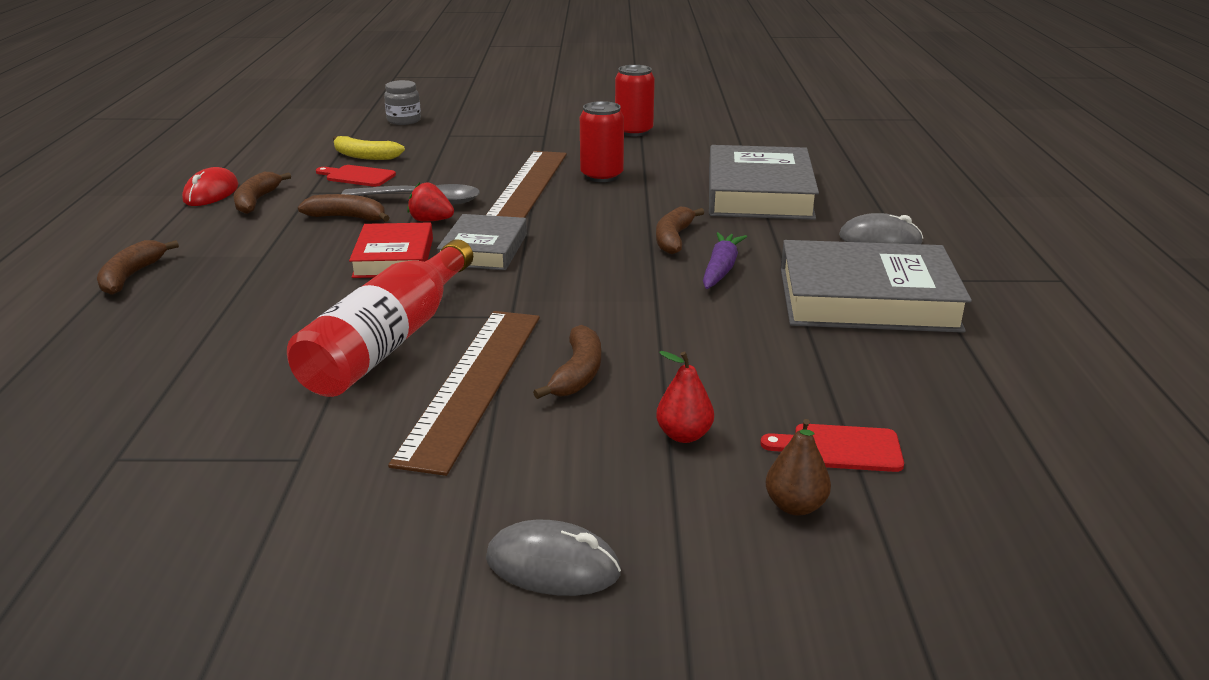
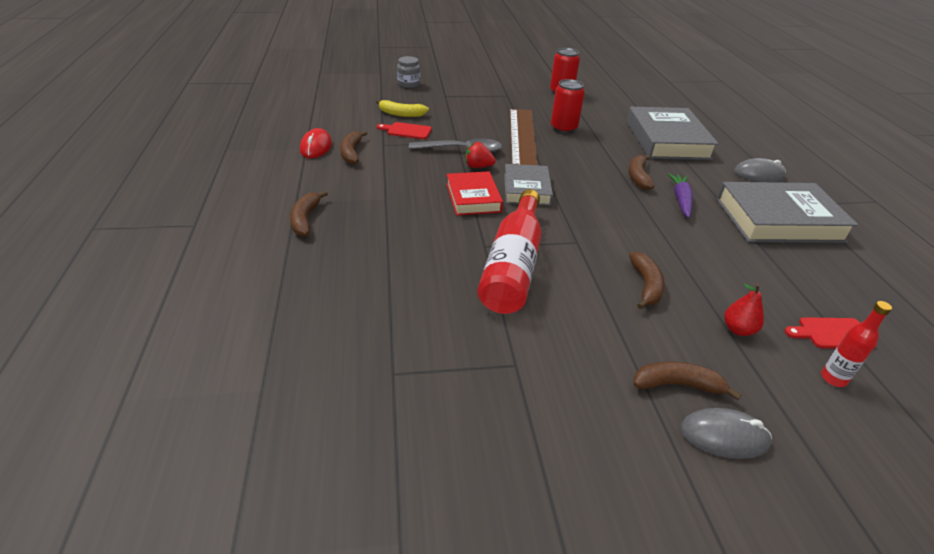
camera: 10 degrees left, 10 degrees up
(348, 217) = (422, 165): brown banana -> brown banana (677, 385)
(474, 384) = (588, 298): brown ruler -> none
(795, 506) = (833, 379): brown pear -> red bottle

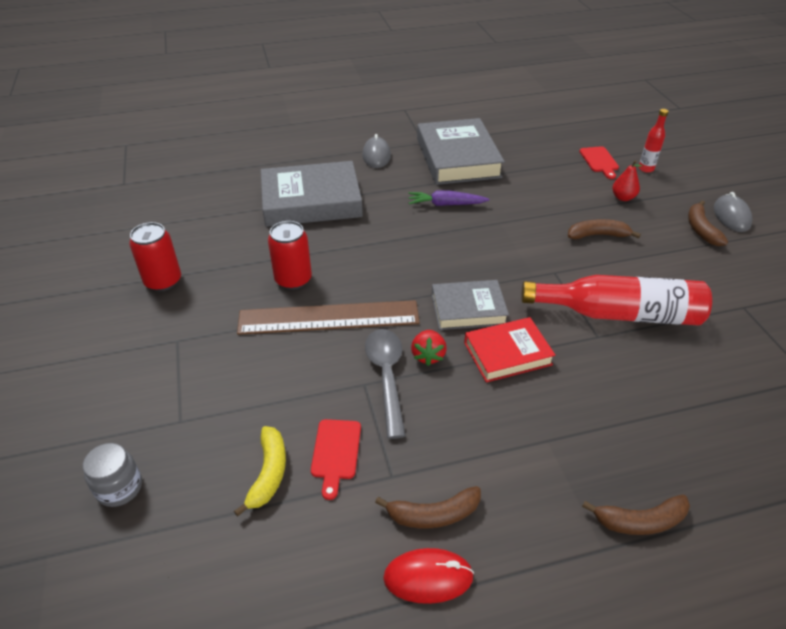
camera: 95 degrees left, 5 degrees up
(638, 177) = (408, 227): brown banana -> none

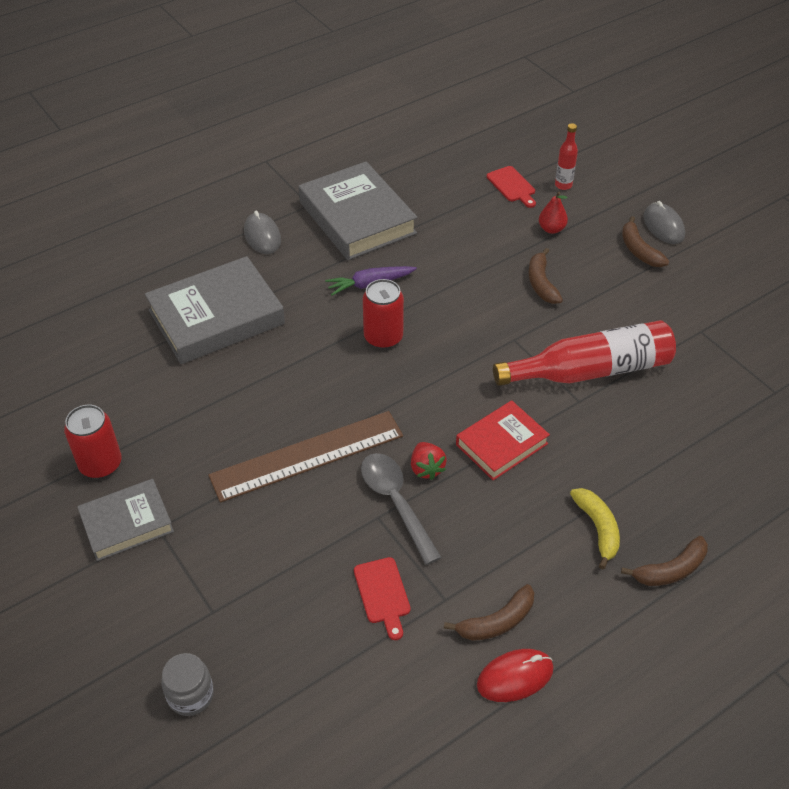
camera: 20 degrees left, 5 degrees up
(268, 473) = (329, 634): yellow banana -> yellow banana (597, 528)
(293, 279) = (247, 422): red can -> red can (383, 337)
(468, 309) = (444, 406): grey book -> grey book (127, 523)
(597, 235) = (541, 283): brown banana -> brown banana turned 75 degrees counterclockwise

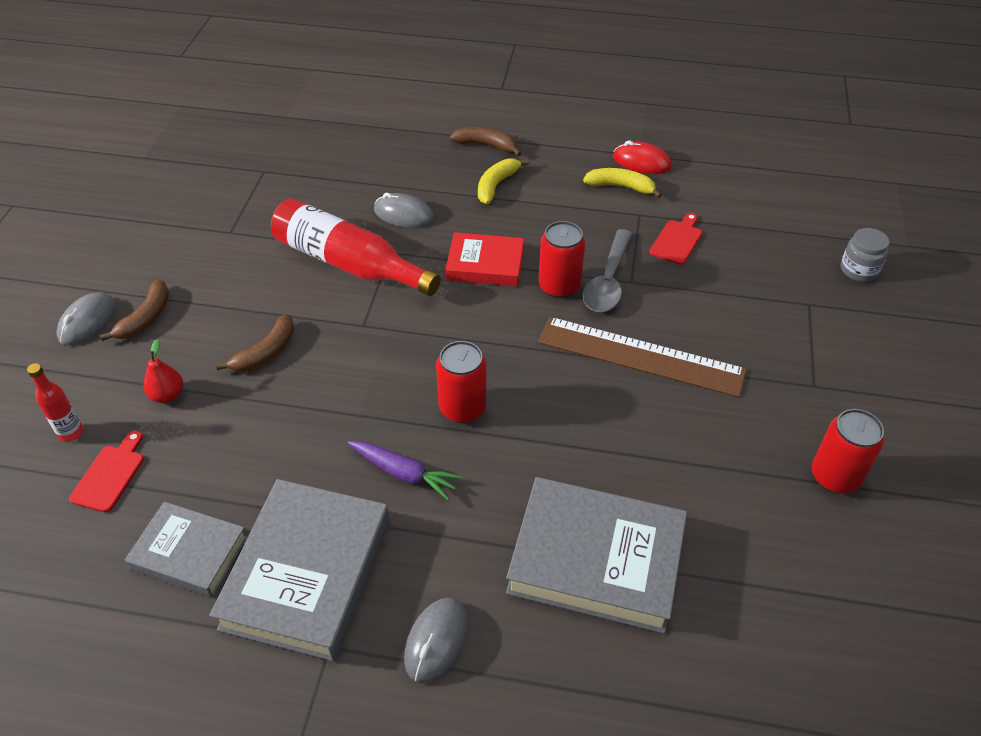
camera: 135 degrees left, 0 degrees up
(127, 523) = (840, 407): grey book -> grey book (189, 553)
(426, 468) = (559, 286): red strawberry -> red can
(497, 622) = (621, 187): brown banana -> yellow banana
(620, 438) = (403, 214): none -> grey mouse

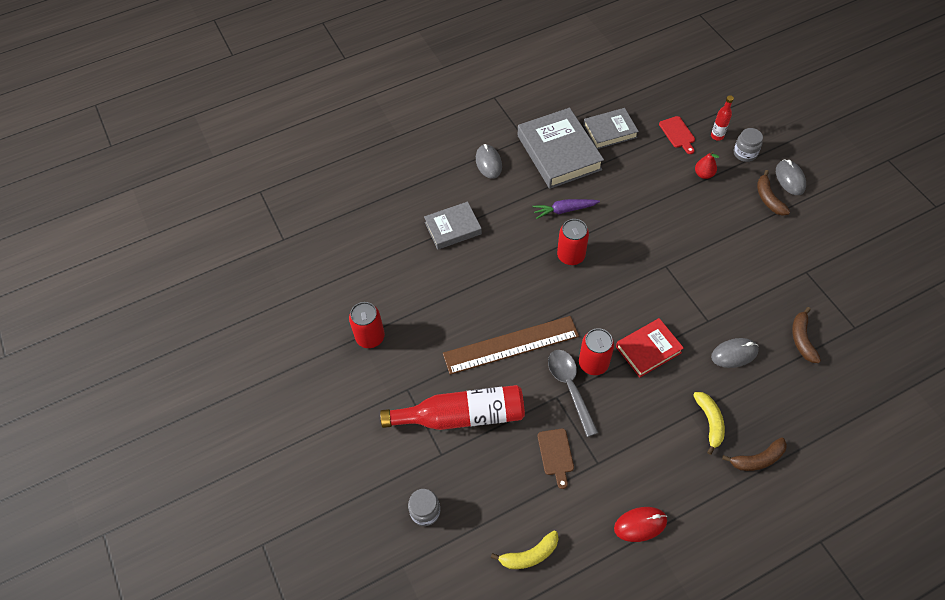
camera: 145 degrees right, 10 degrees up
(80, 386) = (745, 153): none -> grey jar
(266, 352) = (691, 220): brown banana -> brown banana (802, 339)
(349, 263) = (719, 297): red bottle -> red bottle (462, 416)
(596, 559) = (453, 228): grey book -> grey book, size x0.60
(621, 187) = (632, 484): yellow banana -> yellow banana (529, 555)
(677, 240) = (556, 454): red cutting board -> brown cutting board

